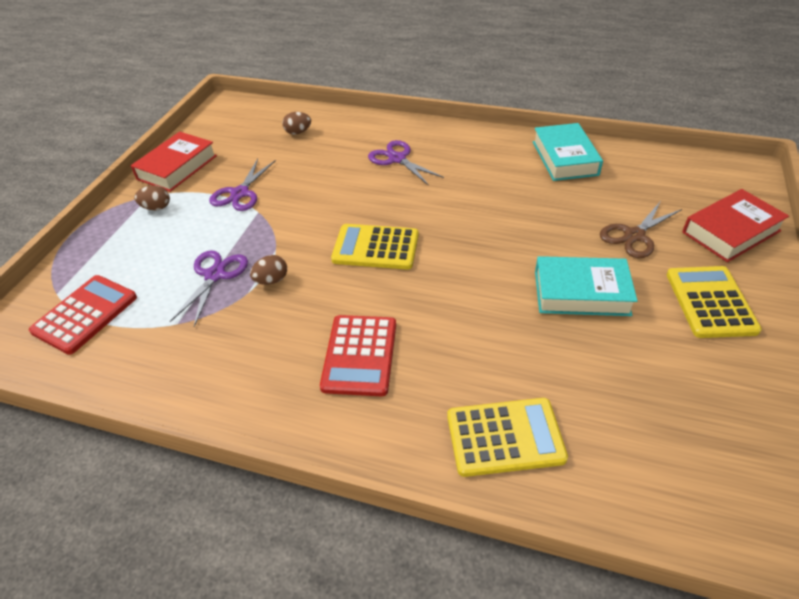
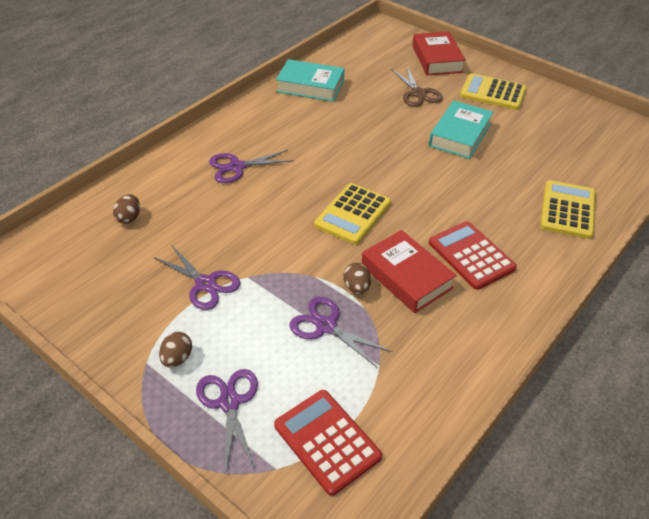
camera: 70 degrees left, 0 degrees up
(117, 248) = (229, 402): none -> purple scissors
(177, 167) = (109, 328): red book -> red book (406, 276)
(360, 355) = (471, 256): red calculator -> red calculator turned 150 degrees counterclockwise

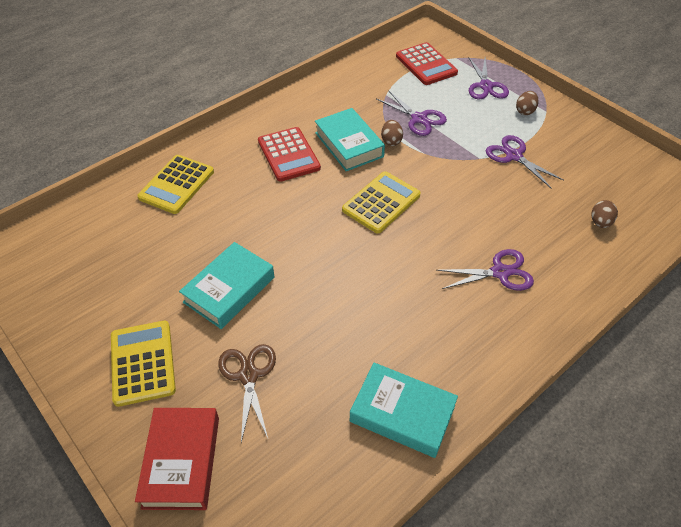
camera: 170 degrees left, 5 degrees up
(406, 276) = (349, 145): red book -> turquoise book
(493, 93) = (142, 363): yellow calculator -> yellow calculator turned 135 degrees counterclockwise

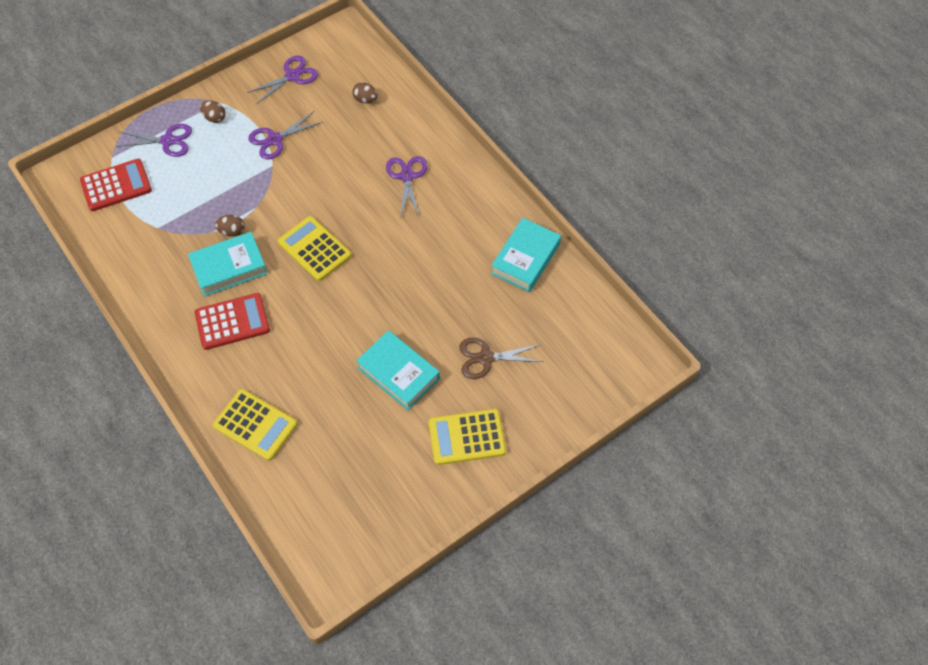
camera: 85 degrees left, 10 degrees up
(181, 461) = (554, 402): red book -> none
(419, 119) = (204, 204): purple scissors -> purple scissors (292, 76)

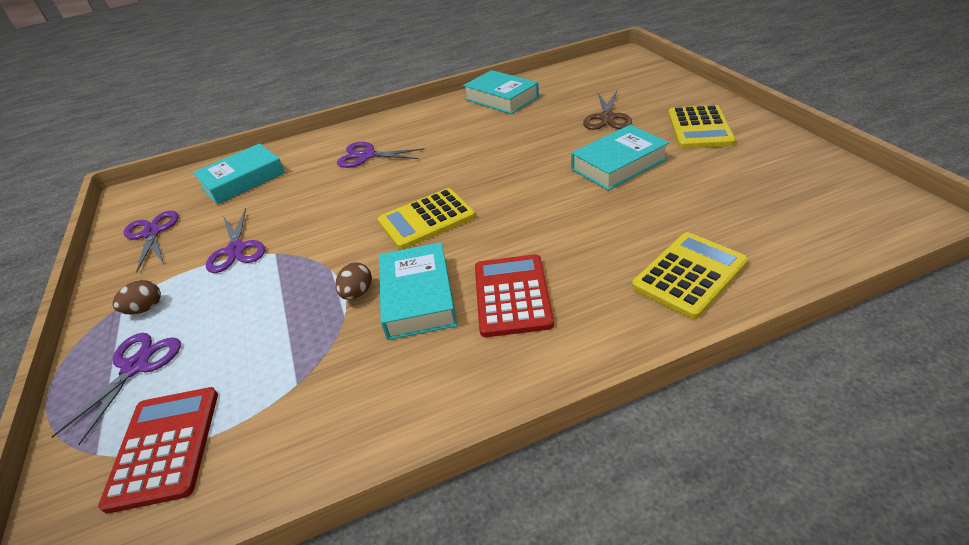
camera: 70 degrees left, 20 degrees down
(365, 100) = (243, 180): brown egg -> turquoise book

